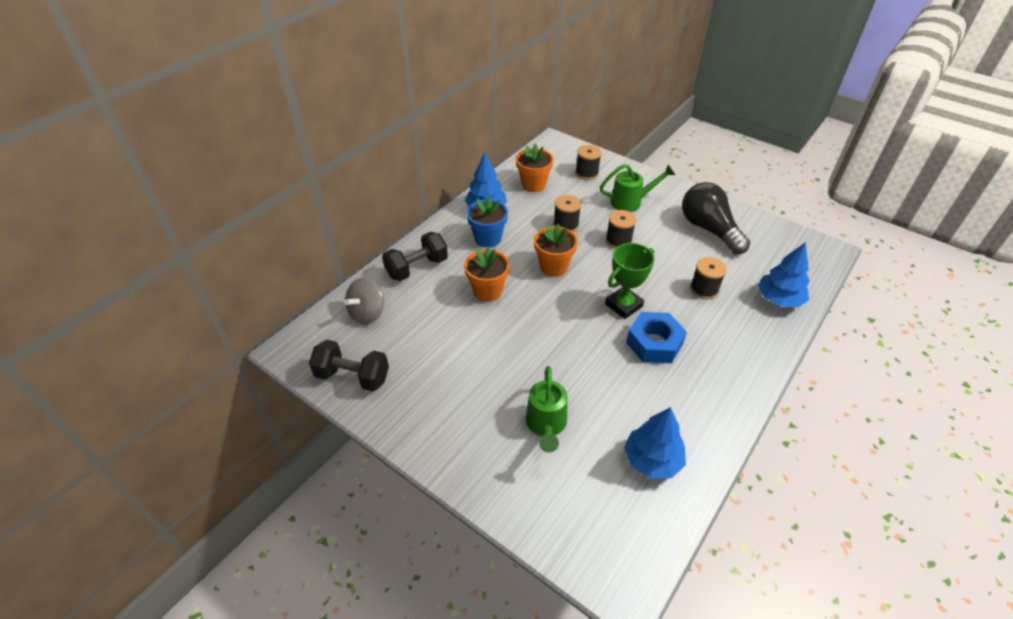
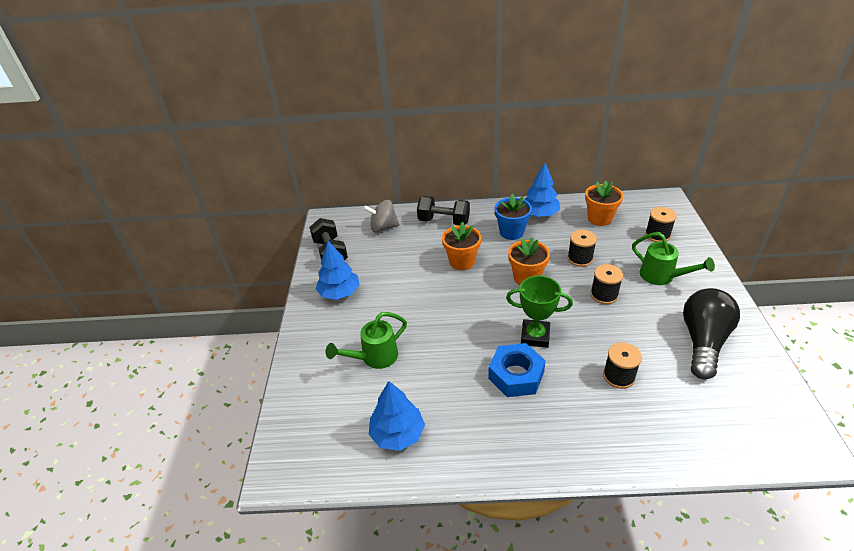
camera: 55 degrees right, 5 degrees down
(779, 299) = (678, 437): blue tree -> blue tree (339, 293)

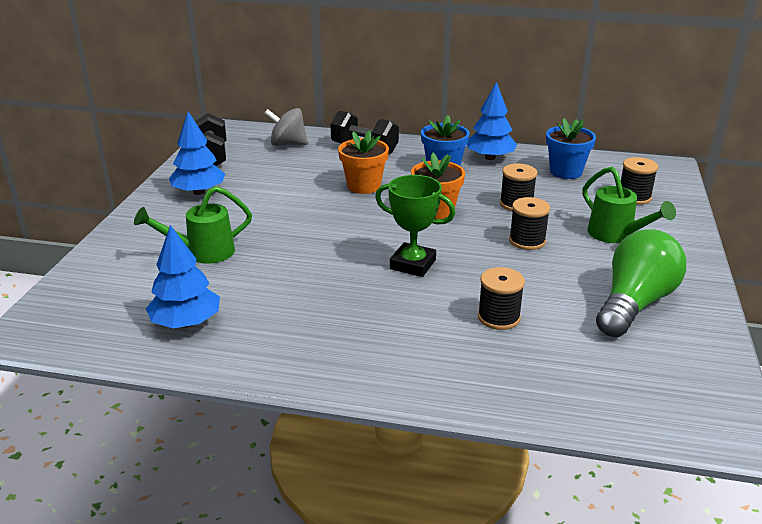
camera: 10 degrees right, 10 degrees down
(516, 375) = (365, 295): blue nut -> none
(599, 218) = (565, 172): orange flower pot -> blue flower pot
(703, 341) = (634, 303): black light bulb -> green light bulb

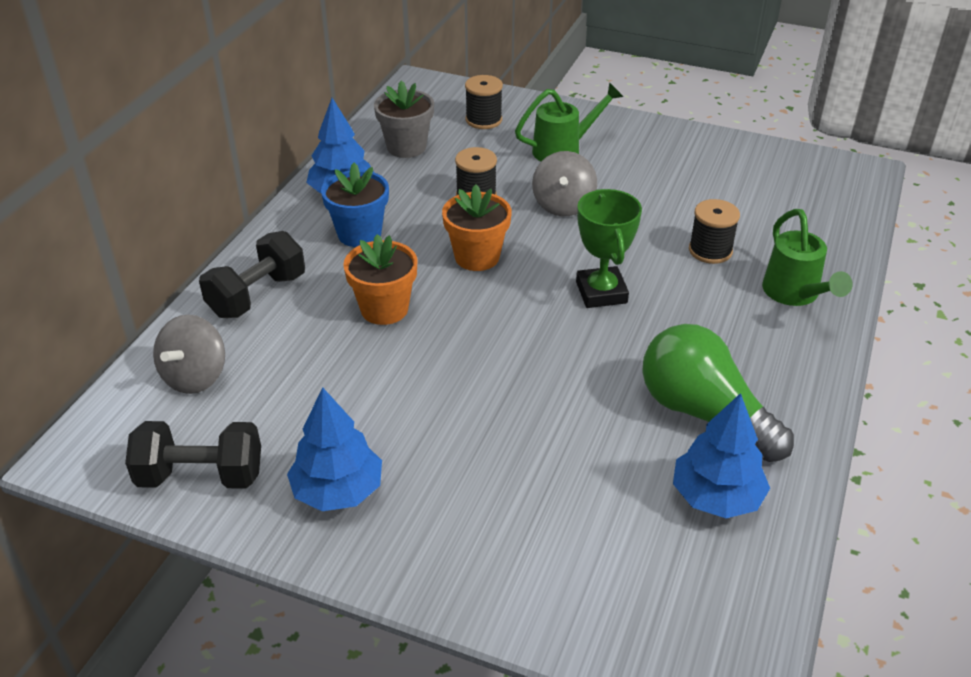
camera: 80 degrees left, 10 degrees up
(203, 253) = (541, 482): green watering can -> green watering can (794, 294)
(412, 264) = (601, 292): green trophy -> green trophy turned 45 degrees counterclockwise
(527, 241) = (563, 205): black spool -> grey spinning top
(565, 172) = (406, 147): blue flower pot -> grey flower pot
(634, 303) = (689, 169): green light bulb -> green light bulb (704, 413)

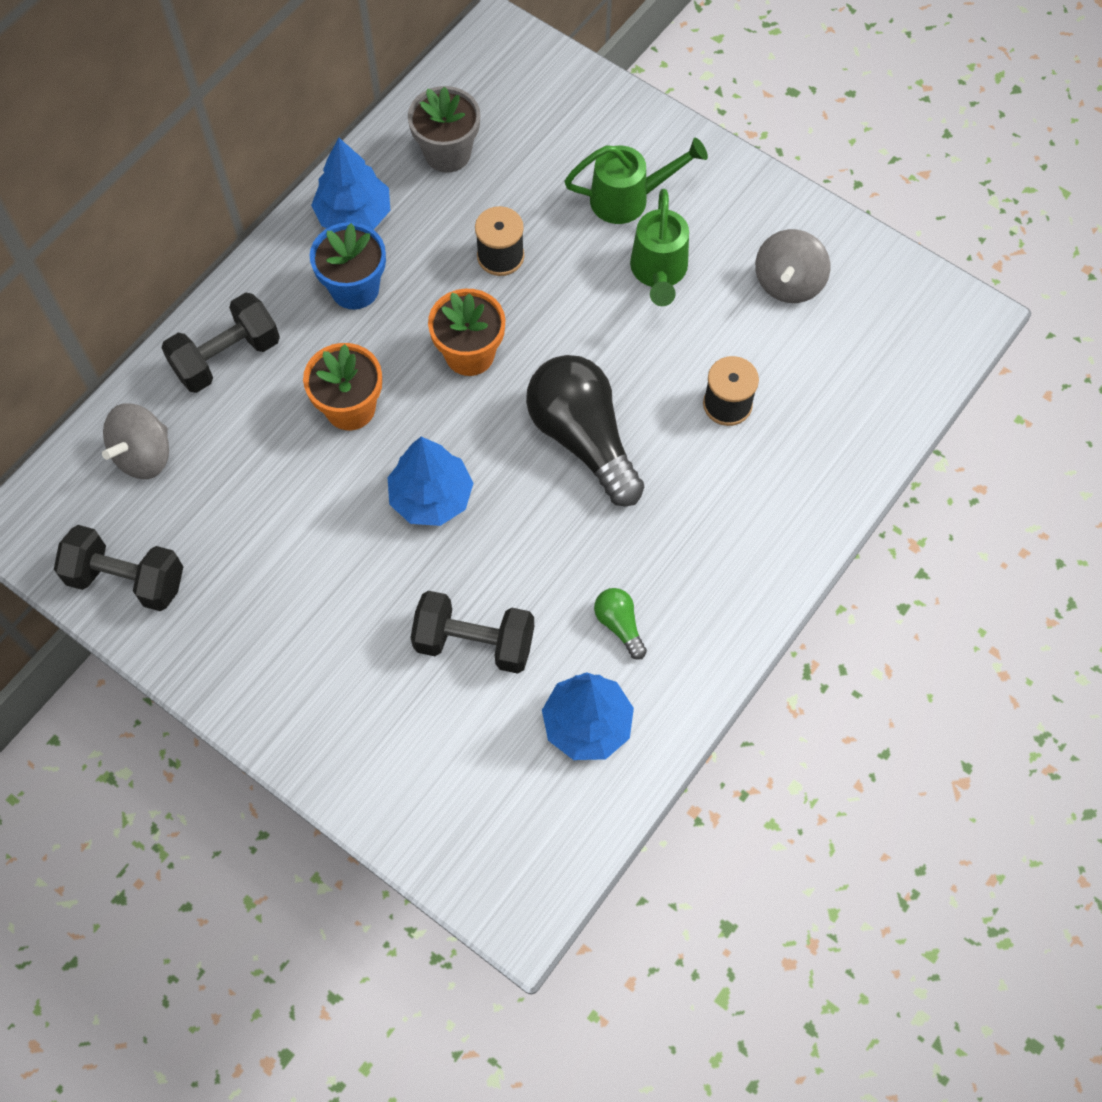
camera: 15 degrees right, 25 degrees up
(338, 491) = (245, 628): blue tree -> blue tree (431, 497)
(483, 120) = (553, 123): black spool -> none
(563, 205) = (593, 294): grey spinning top -> grey spinning top (788, 282)
(574, 455) = (474, 642): none -> black dumbbell
(601, 292) = (583, 438): green trophy -> black light bulb
(704, 413) = (619, 625): green light bulb -> green light bulb, size x0.44
(794, 294) = (789, 491): green watering can -> green watering can (658, 272)

